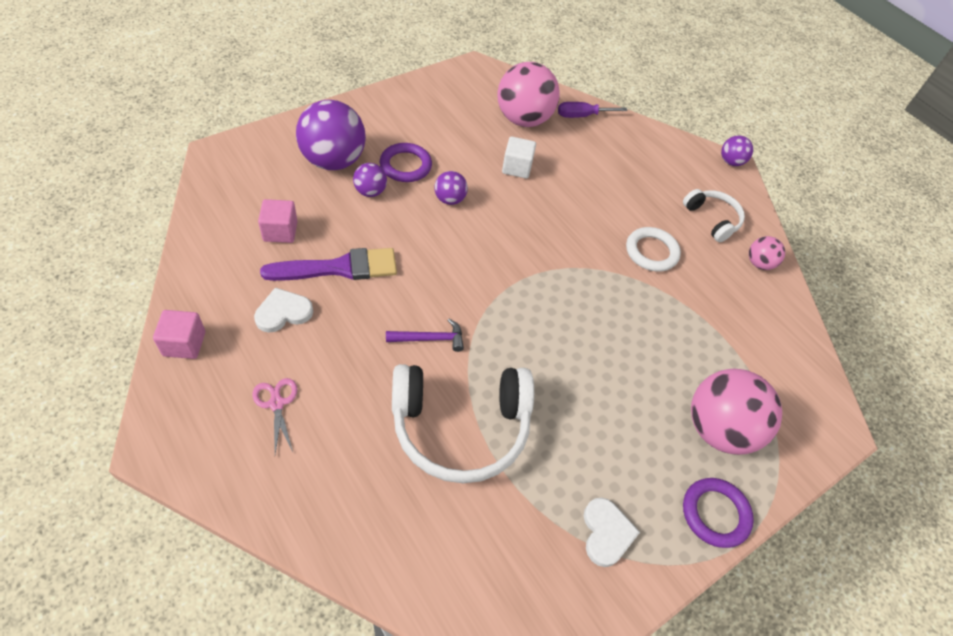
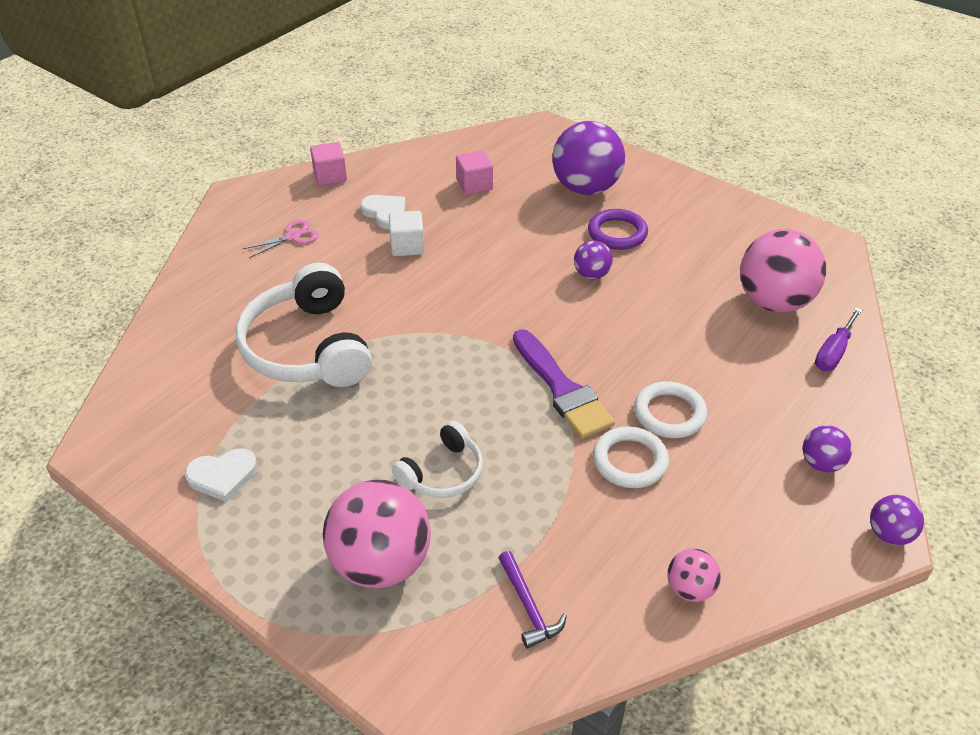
camera: 80 degrees right, 10 degrees down
(339, 268) = (452, 228): purple brush -> purple brush (562, 389)
(370, 192) = (562, 221): purple ball -> purple ball (821, 463)
(430, 339) = (399, 305): purple hammer -> purple hammer (528, 607)
(517, 167) = (683, 313): white cube -> white cube (407, 246)
(582, 116) = (833, 352): purple screwdriver -> purple screwdriver turned 120 degrees counterclockwise
(613, 215) = (669, 413): none -> white ring
(712, 219) = (741, 522): white headphones -> white headphones (443, 473)
(715, 514) = (266, 570): purple ring -> none

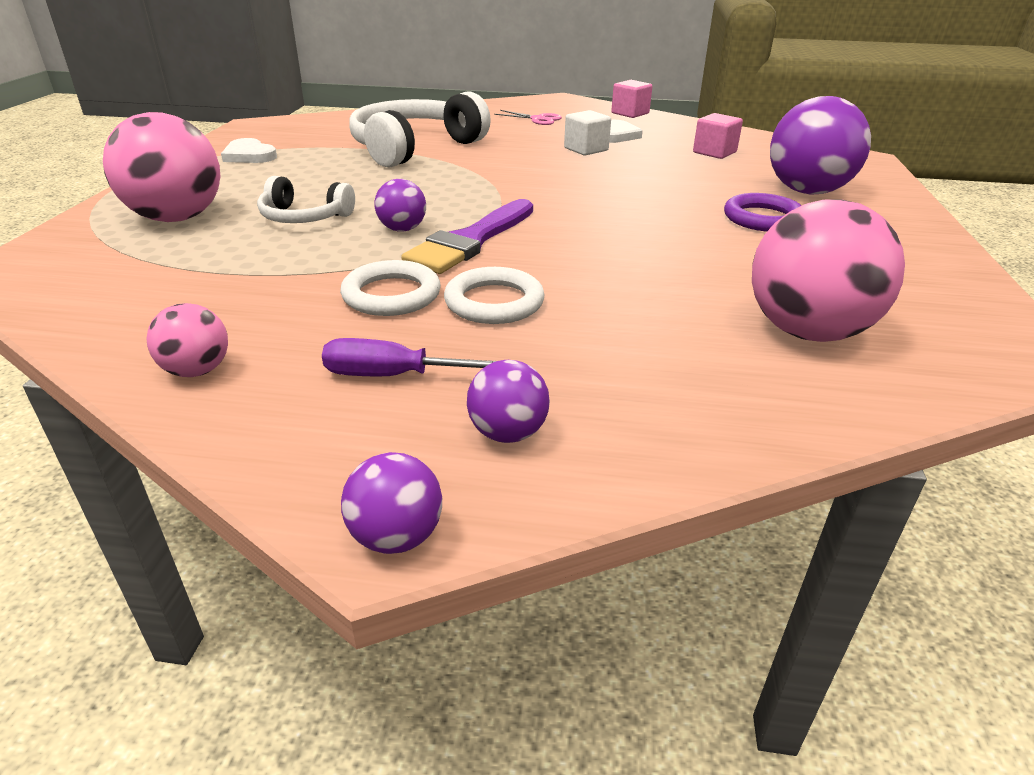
camera: 60 degrees right, 10 degrees down
(528, 607) = (141, 286): purple hammer -> none
(591, 274) = (671, 220): purple ball -> purple ball (402, 229)
(833, 352) = (773, 401): purple screwdriver -> purple screwdriver (391, 375)

